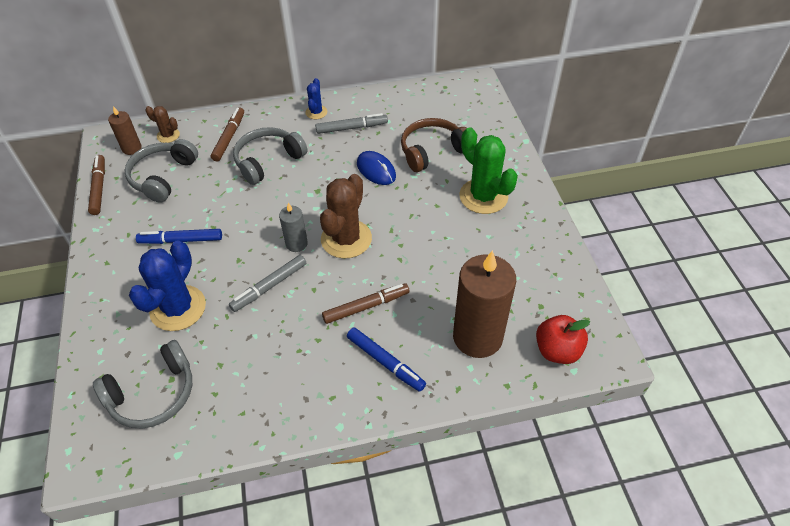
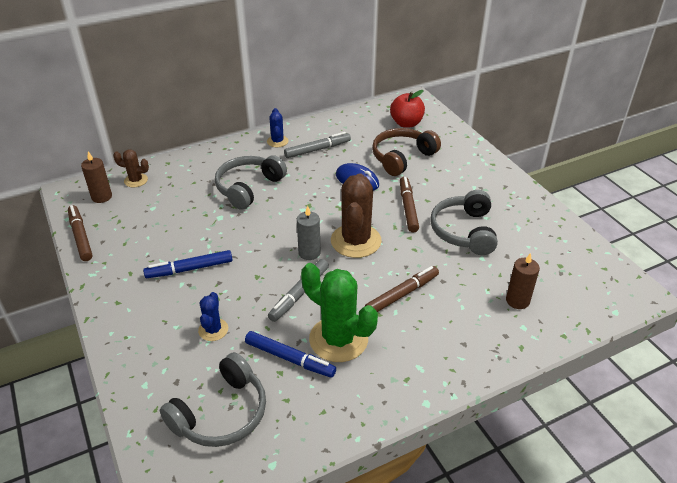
camera: 15 degrees left, 10 degrees down
(163, 177) = (146, 216): grey headphones -> grey headphones (464, 231)
(178, 308) = (213, 330): blue cactus -> blue cactus, size x0.51
(229, 138) = (200, 174): brown marker -> brown marker (408, 208)
(385, 362) = (443, 338): blue marker -> blue marker (290, 359)
(477, 337) = (517, 300): brown candle -> brown candle, size x0.49
(483, 196) = (465, 187): green cactus -> green cactus (338, 339)
(557, 350) = (593, 298): red apple -> red apple (406, 123)

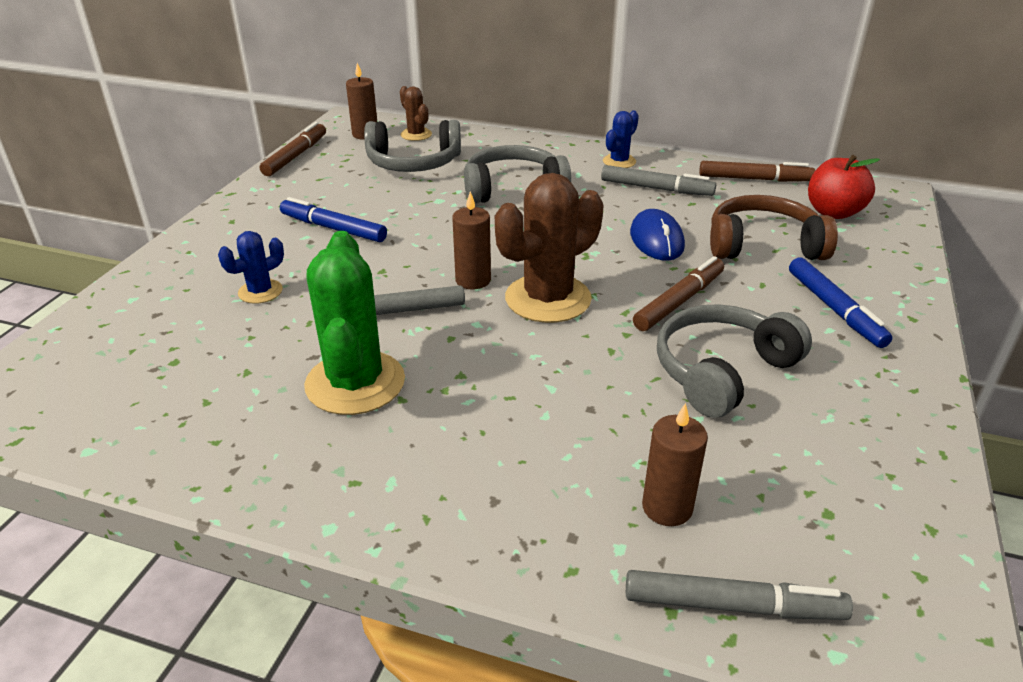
camera: 45 degrees right, 5 degrees down
(221, 413) = (136, 368): grey headphones -> grey headphones (413, 163)
(290, 359) = (276, 366): blue marker -> blue marker (834, 309)
(309, 253) = (473, 280): grey candle -> brown candle
(402, 294) = (509, 388): brown marker -> brown marker (754, 179)
(575, 319) = (733, 606): none -> grey marker

